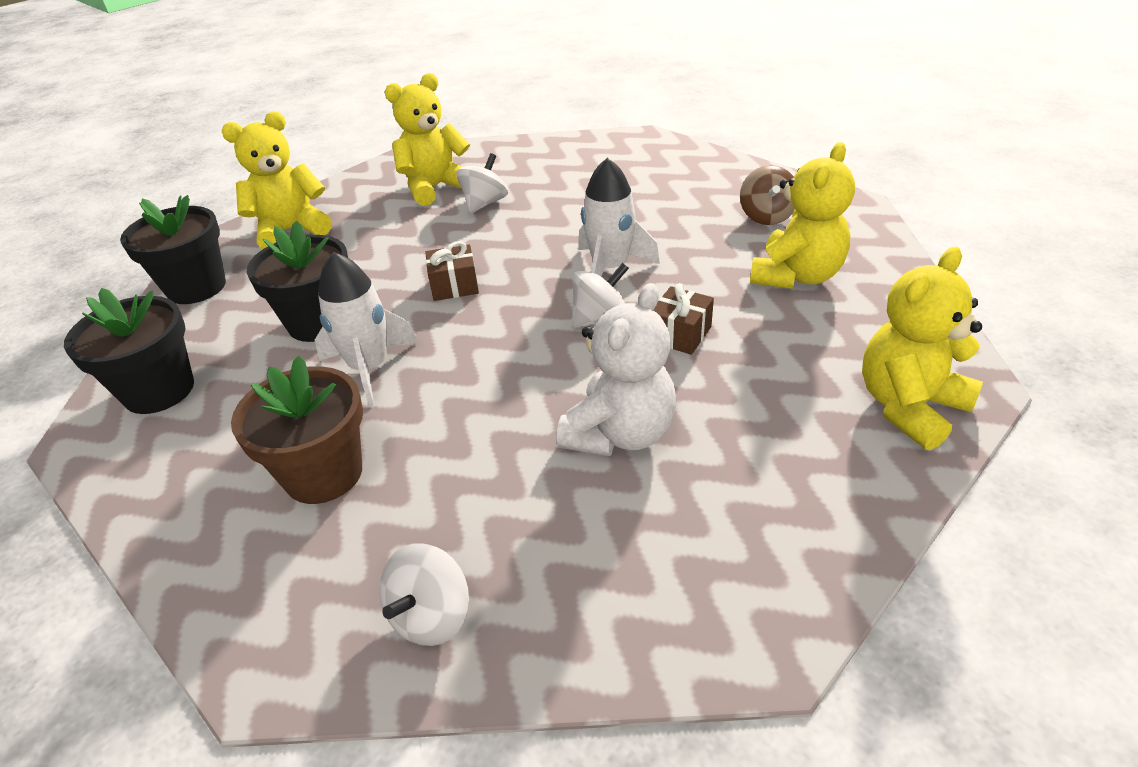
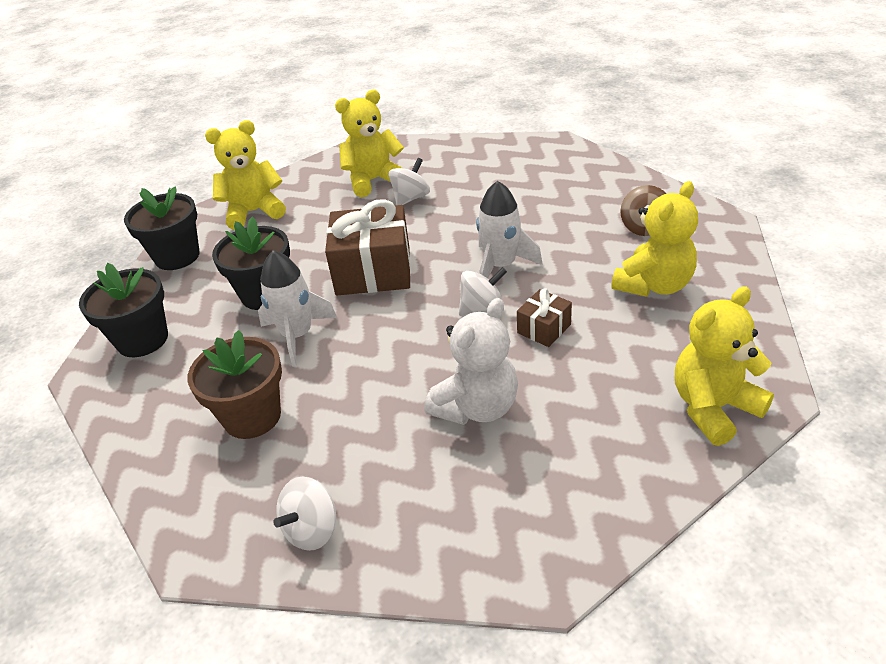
camera: 10 degrees right, 0 degrees up
(454, 286) = (373, 271): brown gift -> brown gift, size x2.03

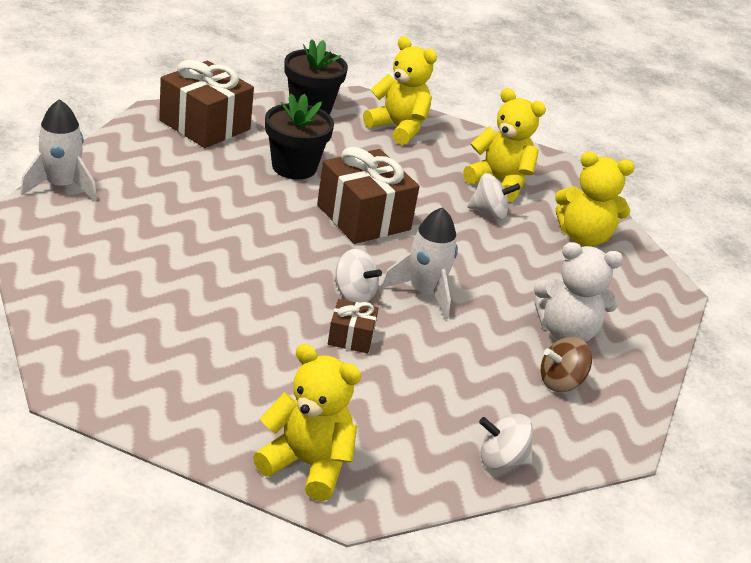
camera: 50 degrees right, 5 degrees down
(142, 340) = (204, 125): black flower pot -> brown gift
(252, 416) = (155, 202): brown flower pot -> none
(297, 335) = (255, 198): white rocket -> white rocket (62, 186)
(312, 529) = (63, 262): white spinning top -> white spinning top (501, 459)
(477, 407) = (228, 316): white teddy bear -> white teddy bear (566, 332)
(654, 285) = (465, 402): yellow teddy bear -> yellow teddy bear (583, 237)

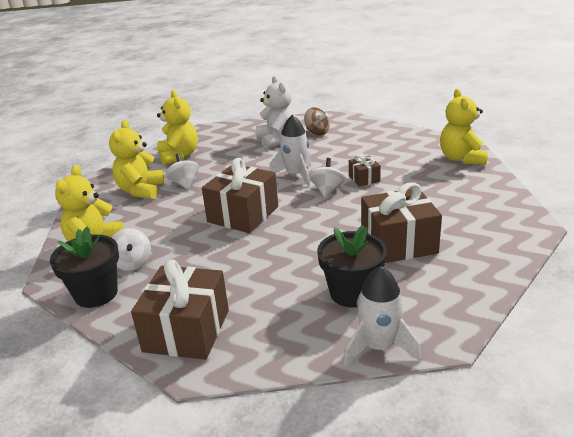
camera: 110 degrees left, 5 degrees down
(177, 276) = (398, 243): none -> brown gift
(294, 167) = (208, 261): black flower pot -> black flower pot (352, 293)
(501, 459) = (386, 130): white spinning top -> white spinning top (132, 263)

